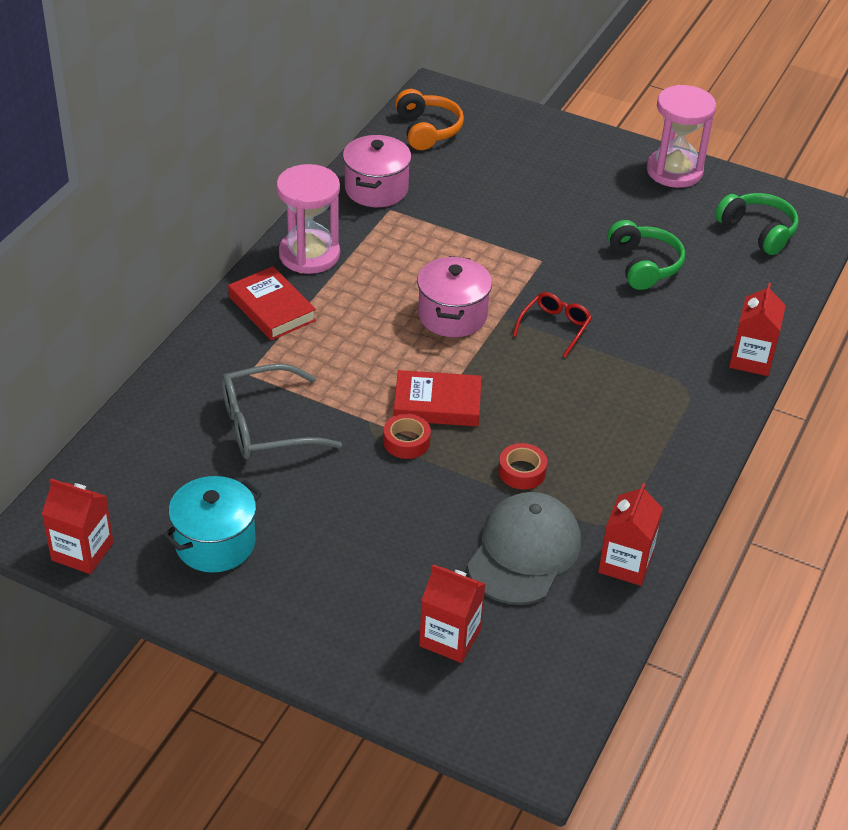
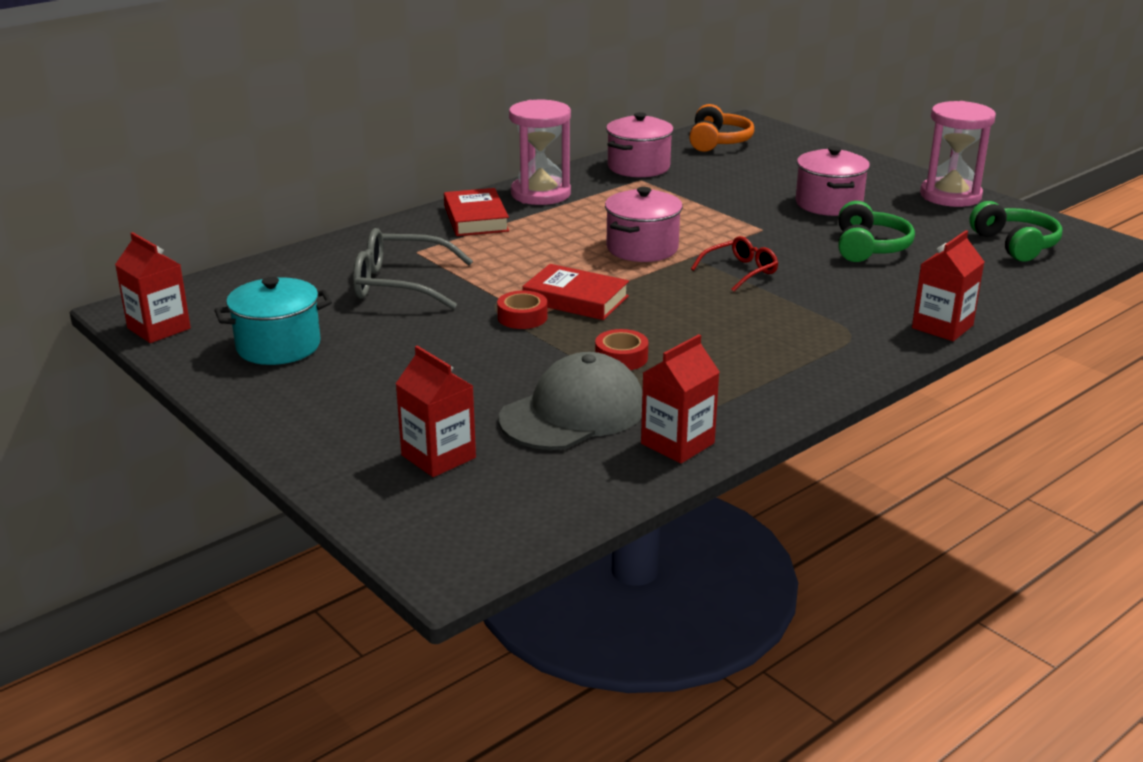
camera: 25 degrees right, 15 degrees down
(578, 208) = (828, 204): none -> pink pot

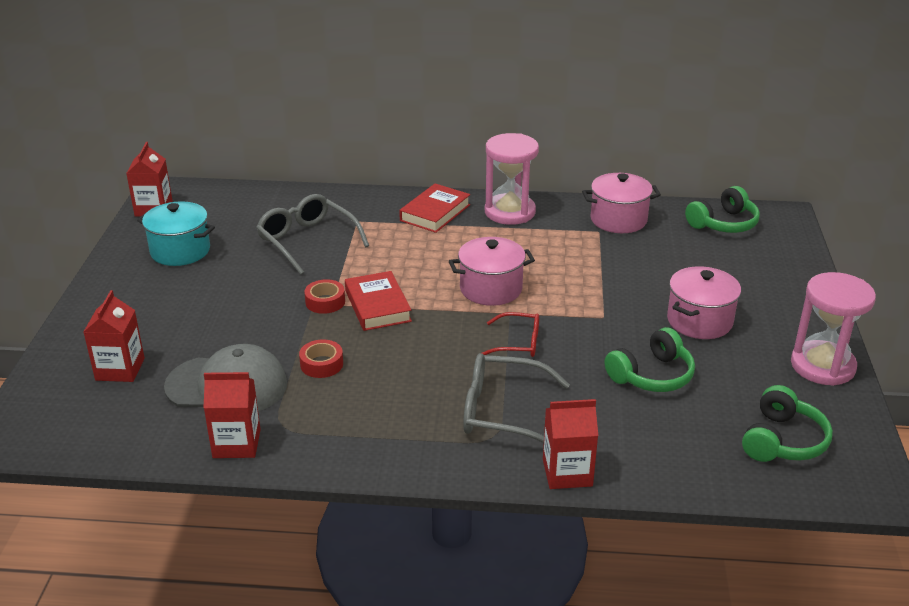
camera: 45 degrees right, 5 degrees up
(718, 142) = (723, 223): orange headphones -> green headphones
(825, 316) = (502, 412): none -> grey glasses

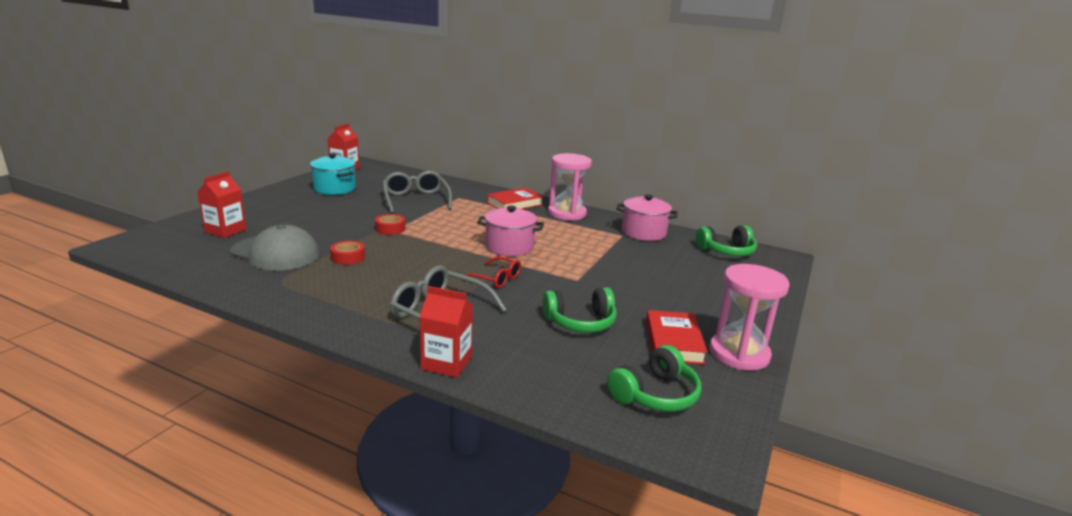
camera: 20 degrees right, 10 degrees down
(236, 443) = (240, 283): red carton -> none
(377, 306) = (421, 238): red book -> red book (673, 342)
(699, 321) = (653, 300): pink pot -> none

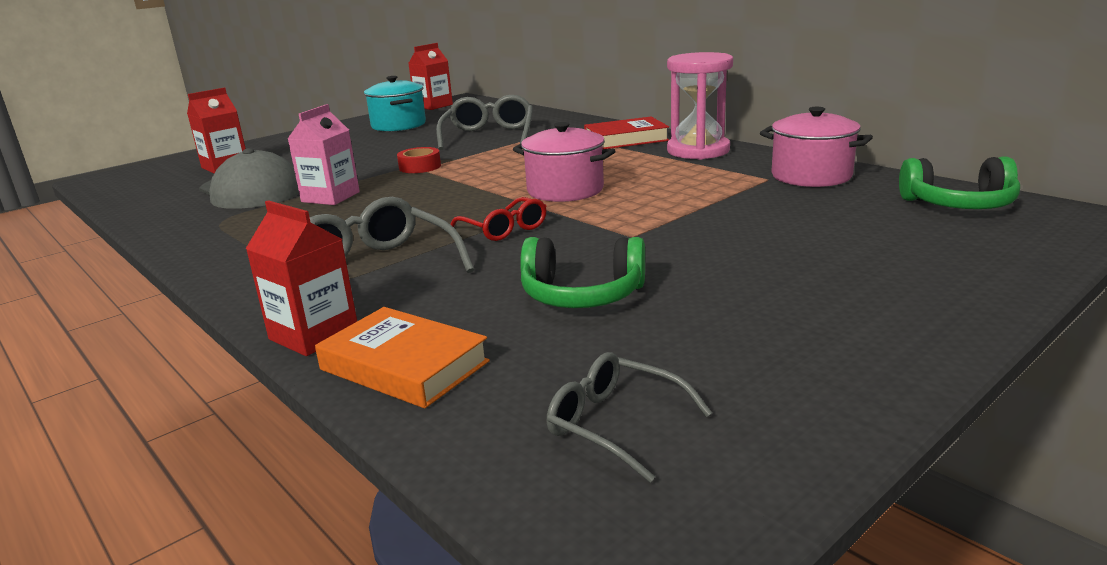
camera: 25 degrees right, 0 degrees up
(348, 257) = (330, 197): red tape -> pink carton
(521, 376) = (404, 365): none -> orange book
(655, 394) = (615, 424): green headphones -> grey glasses
(673, 342) = (730, 339): red book -> none
(739, 354) = (856, 372): pink hourglass -> none

